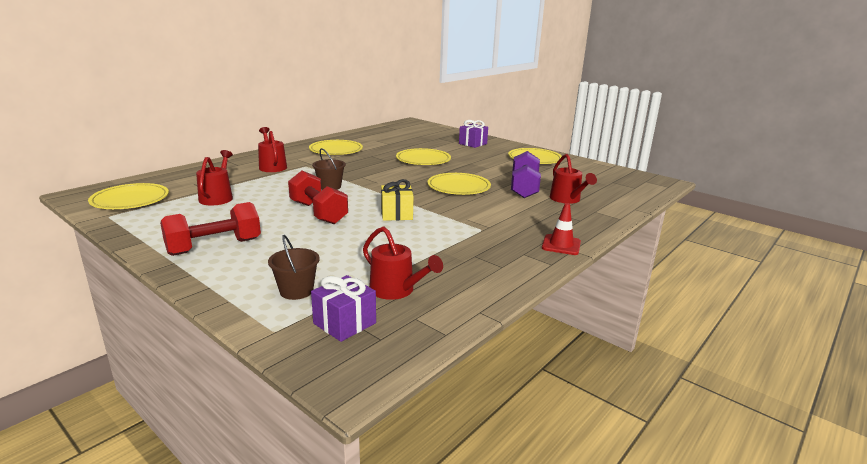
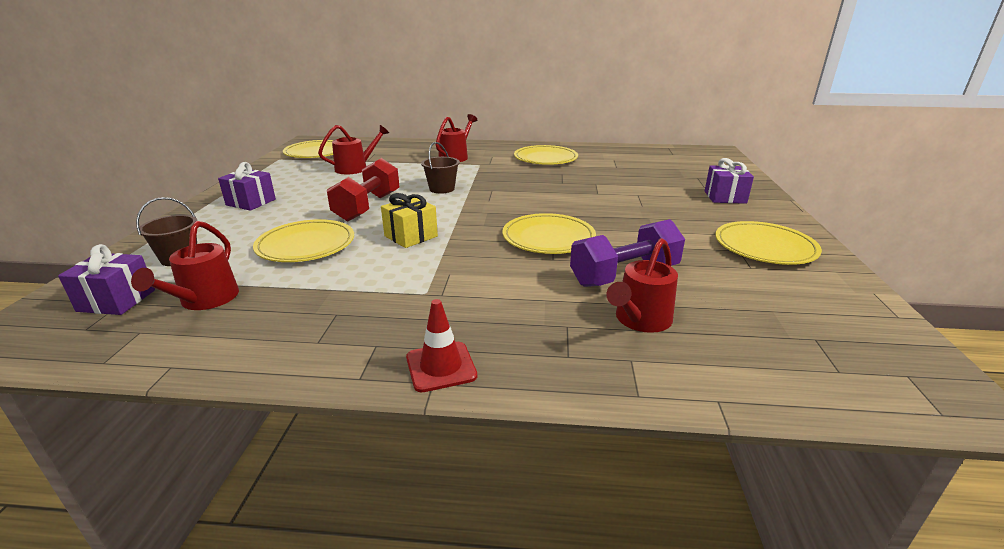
camera: 55 degrees right, 5 degrees up
(214, 247) = (251, 202): red dumbbell -> purple gift
(423, 160) = (602, 195): yellow plate -> yellow plate (306, 245)

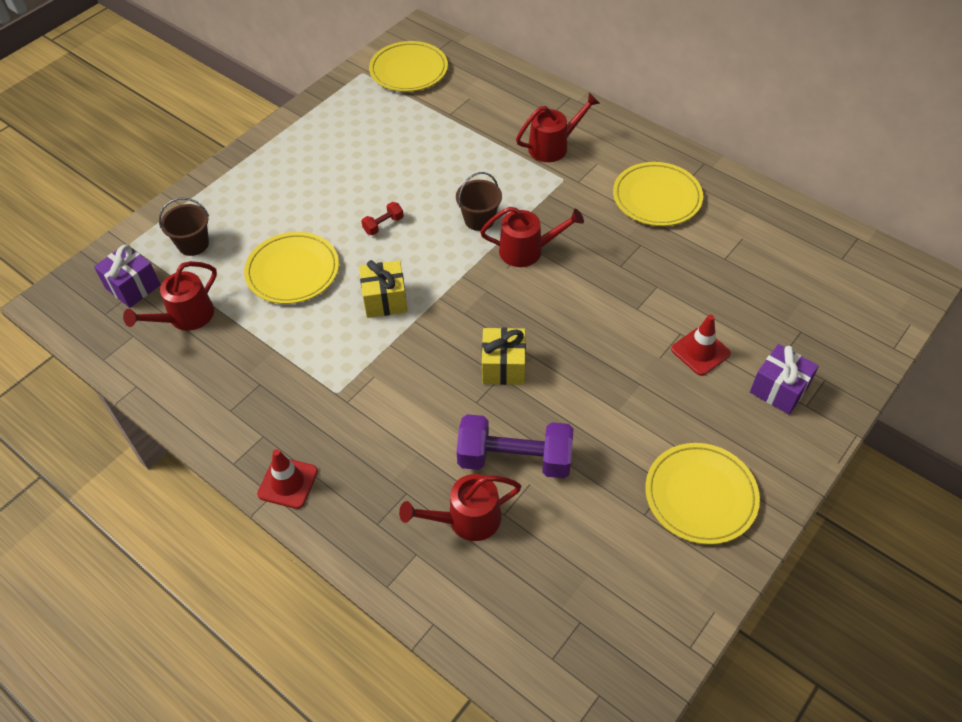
camera: 35 degrees right, 25 degrees up
(251, 202) = (288, 166): purple gift -> none
(356, 168) = (425, 130): red watering can -> red watering can (527, 250)
(367, 207) = (383, 225): red dumbbell -> red dumbbell, size x0.44
(548, 238) = (503, 366): yellow plate -> yellow gift
(660, 197) = (700, 351): none -> red traffic cone

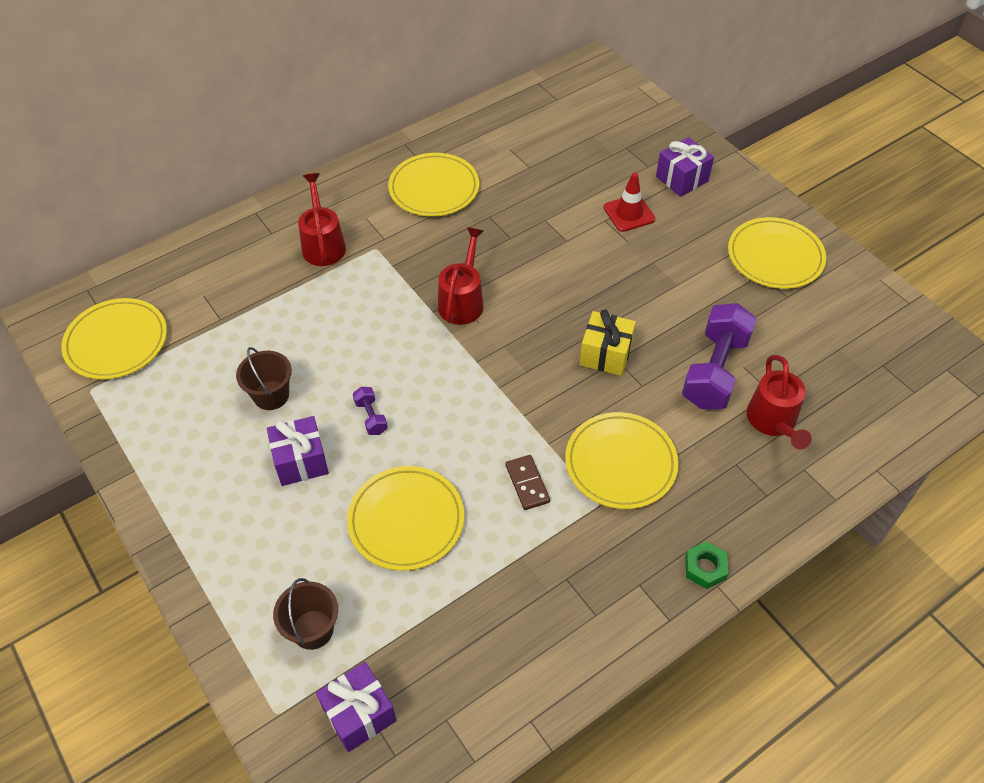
camera: 75 degrees left, 0 degrees up
(185, 317) = (437, 651): red watering can -> none
(288, 483) = (705, 568): red traffic cone -> green nut
(331, 197) = (301, 461): none -> purple gift
(345, 339) = (527, 483): none -> brown domino
(383, 225) = (371, 417): red dumbbell -> purple dumbbell
(383, 400) = (620, 463): none -> yellow plate
(385, 300) = (484, 436): yellow gift -> none
(479, 219) = (402, 330): brown bucket -> brown bucket (271, 395)

